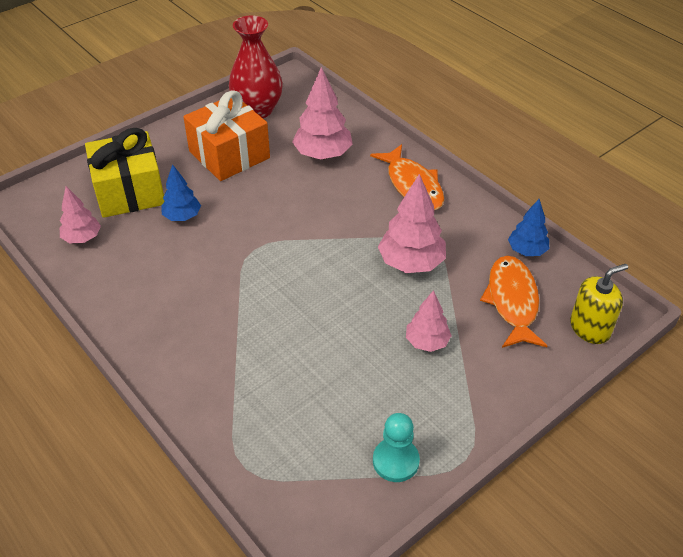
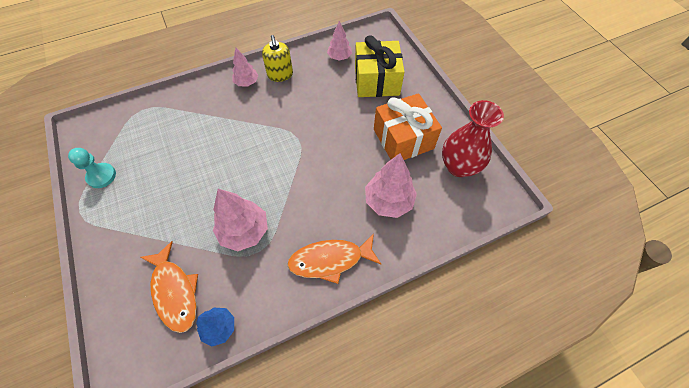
camera: 105 degrees right, 15 degrees up
(182, 216) = (343, 104): blue tree -> none
(427, 342) = (170, 219): pink tree -> pink tree (247, 82)
(512, 301) = (175, 291): orange fish -> orange fish turned 45 degrees clockwise
(590, 328) = (120, 342): yellow soap dispenser -> yellow soap dispenser (280, 74)

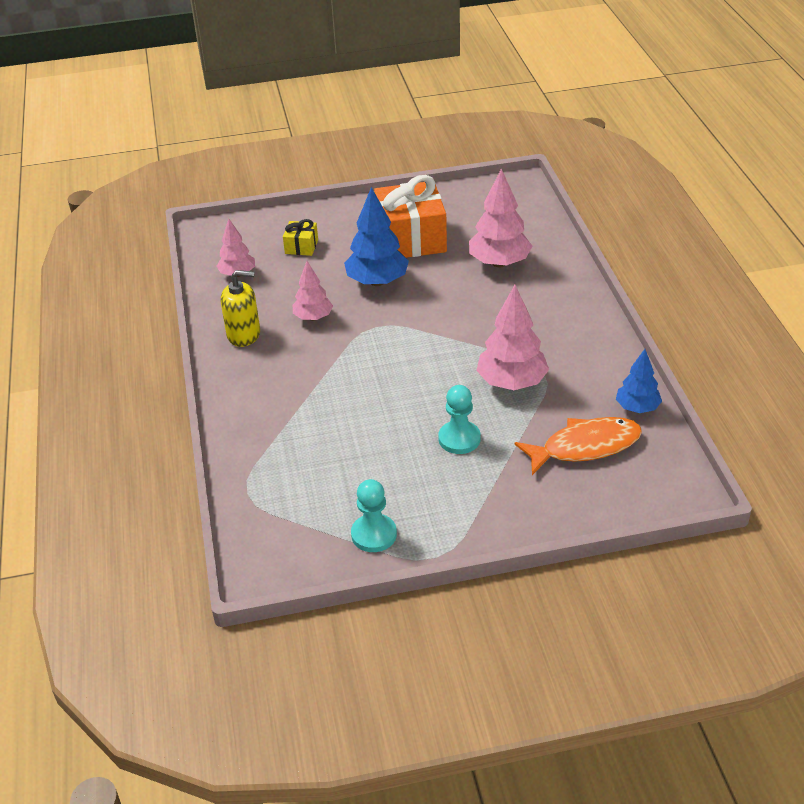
camera: 75 degrees left, 20 degrees down
(184, 207) = (459, 439): none -> turquoise pawn
(247, 82) = (244, 370): pink tree -> pink tree (313, 317)
(330, 260) = (567, 315): orange fish -> none
(347, 129) = (377, 281): none -> blue tree
(376, 81) = (301, 247): yellow gift -> yellow gift, size x0.46
(459, 166) = (466, 206): red vase -> none

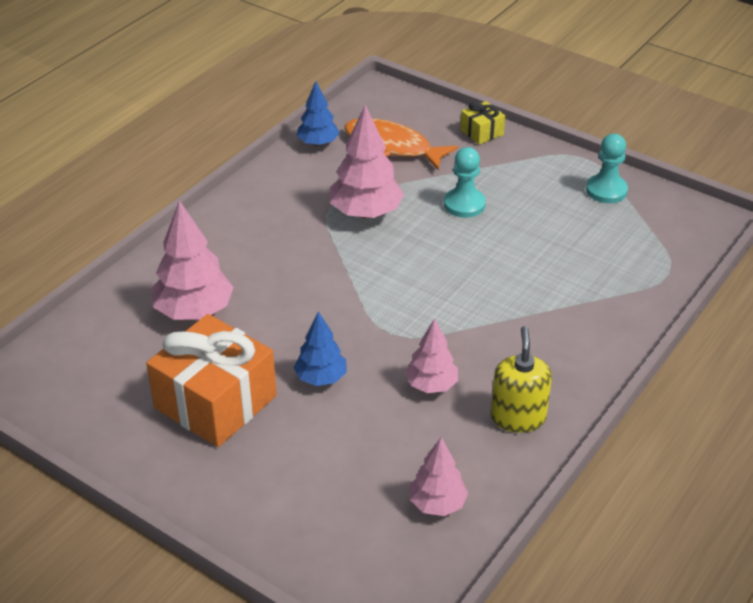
camera: 135 degrees left, 0 degrees up
(244, 334) = (518, 417): yellow soap dispenser -> yellow soap dispenser turned 45 degrees clockwise
(301, 247) = (326, 486): yellow gift -> yellow gift (482, 132)
(377, 281) = (321, 378): blue tree -> blue tree, size x0.62

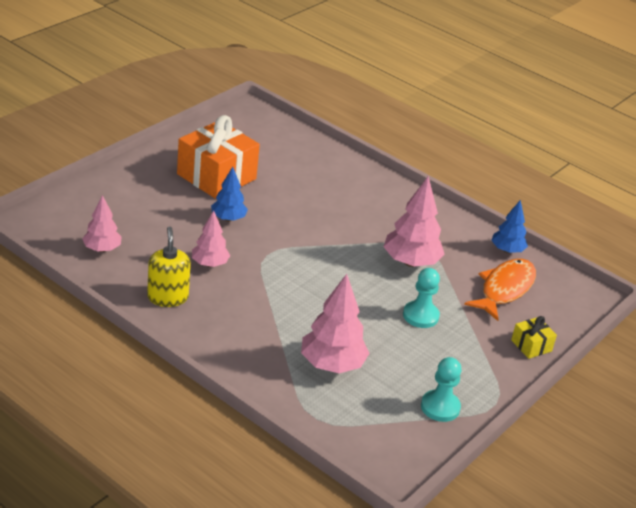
camera: 90 degrees right, 5 degrees down
(194, 311) = (304, 176): pink tree -> pink tree (332, 365)
(518, 417) = (167, 297): yellow soap dispenser -> yellow soap dispenser turned 105 degrees counterclockwise

